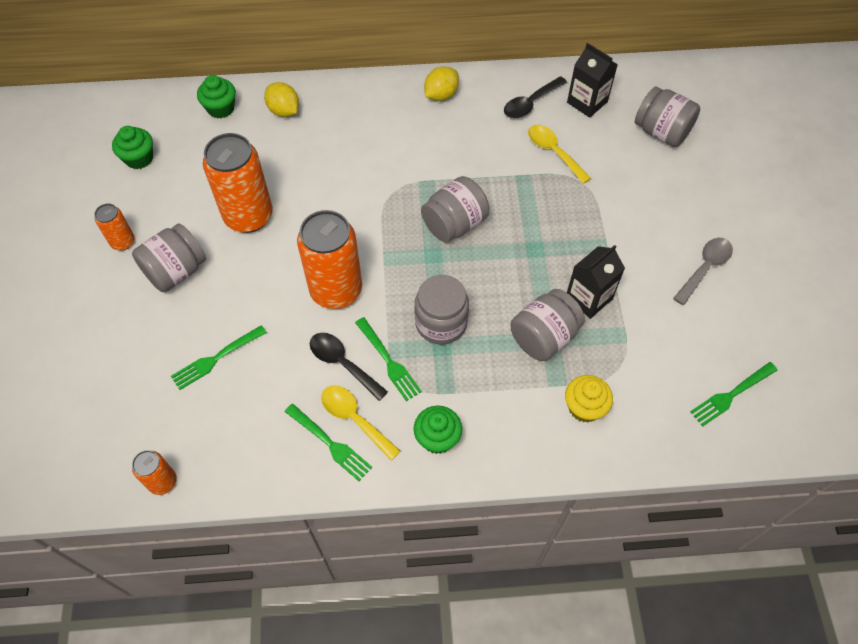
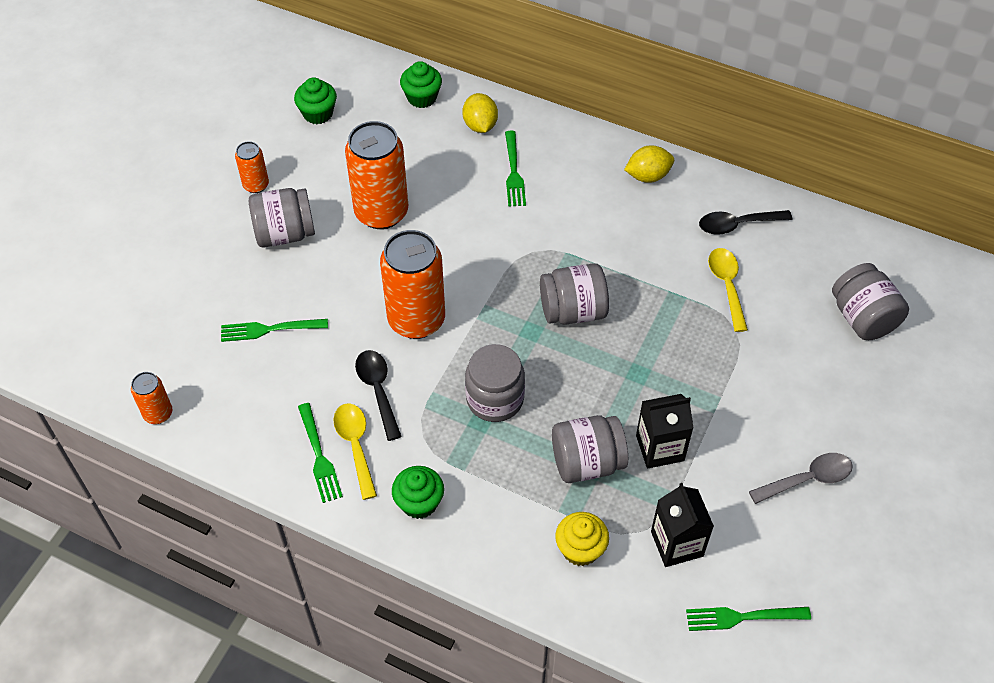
camera: 30 degrees right, 5 degrees down
(389, 361) = (421, 410): green fork -> green fork (514, 172)
(587, 102) = (801, 250): black carton -> black carton (677, 543)

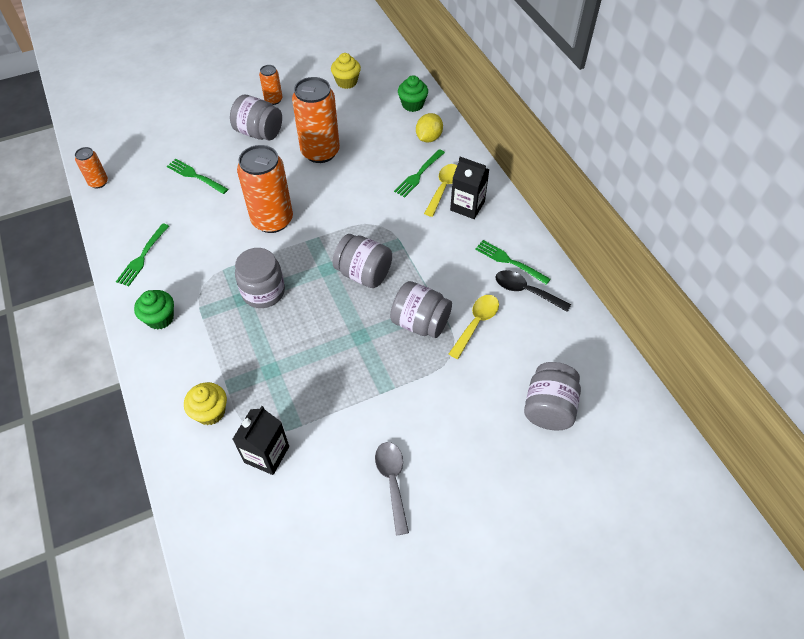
camera: 40 degrees right, 0 degrees up
(318, 113) = (346, 82): green cupcake -> yellow cupcake
(355, 446) = (165, 264): yellow spoon -> yellow spoon (443, 188)
(378, 390) = (210, 243): black spoon -> none
(587, 462) = (271, 365): grey jar -> grey jar (420, 323)
(648, 176) = (499, 226): yellow lemon -> none
(660, 448) = (322, 389): black carton -> black carton (467, 206)
(742, 617) = (252, 532): green fork -> green fork (509, 261)
(807, 479) = (392, 481): grey spoon -> grey spoon turned 120 degrees counterclockwise

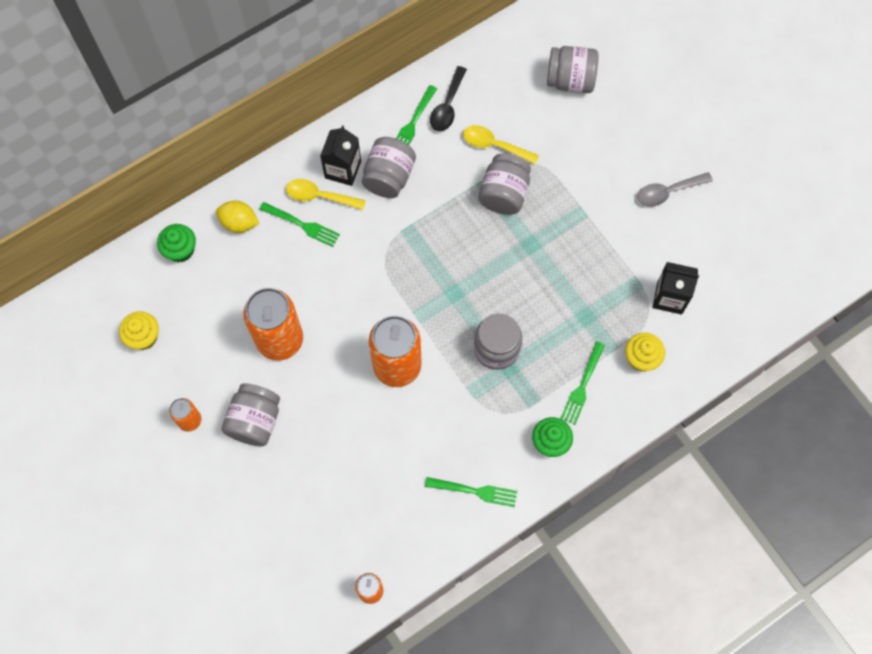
camera: 100 degrees left, 15 degrees up
(195, 176) = (341, 475): green fork -> green fork (582, 386)
(363, 273) = (454, 256): grey jar -> grey jar (389, 177)

